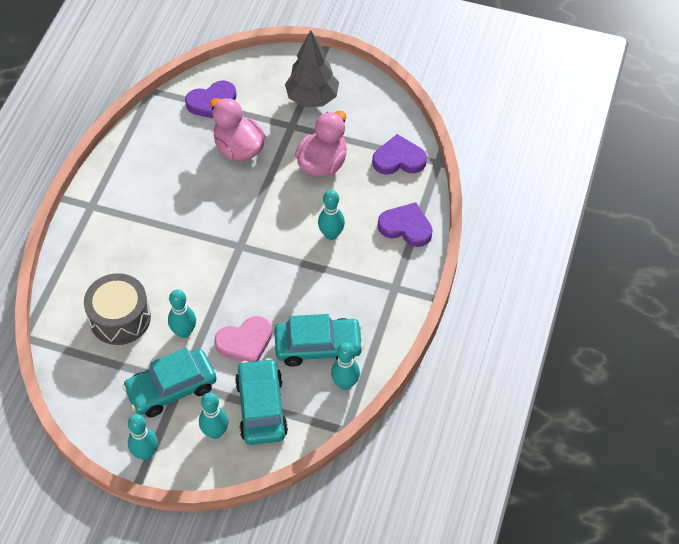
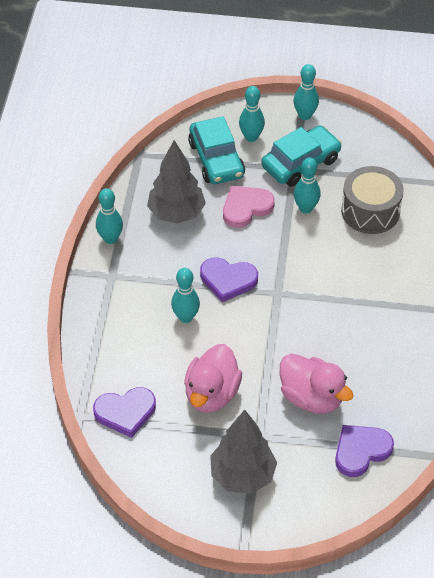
camera: 170 degrees right, 5 degrees down
(318, 346) = (176, 213): turquoise car -> grey tree
(345, 383) = (145, 187): turquoise bowling pin -> turquoise bowling pin (110, 239)
(406, 227) = (107, 336): purple heart -> purple heart (228, 280)

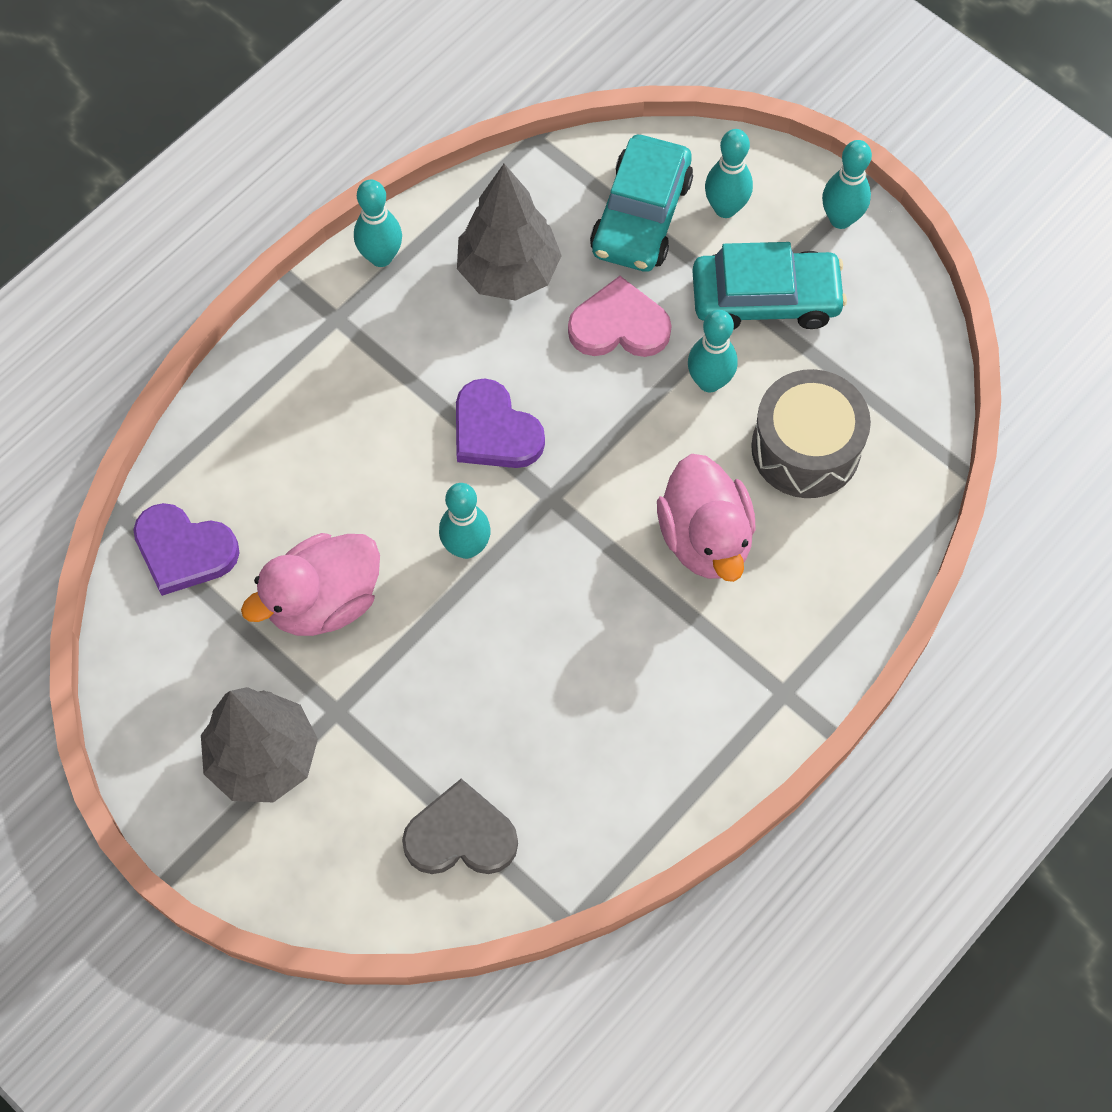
camera: 35 degrees right, 15 degrees up
(185, 317) = (386, 453): turquoise bowling pin -> turquoise bowling pin (466, 547)
(311, 397) = (460, 702): pink duck -> pink duck (705, 538)
(361, 451) = (460, 836): purple heart -> grey heart

